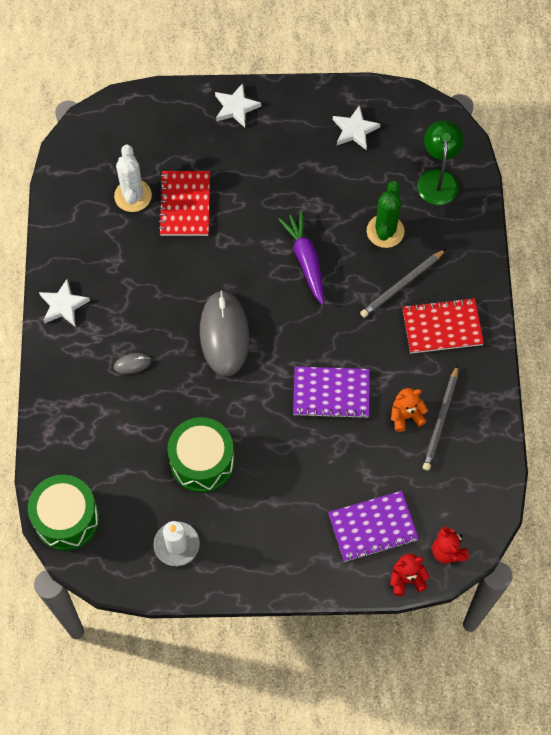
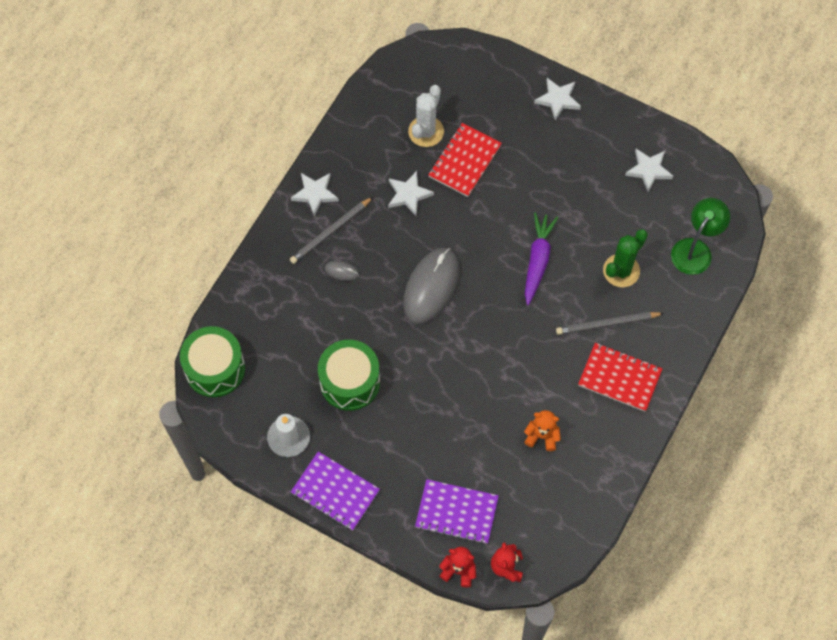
camera: 30 degrees right, 0 degrees up
(152, 261) = (408, 195): none -> white star
(331, 393) = (490, 383): purple notebook -> purple notebook (335, 492)
(441, 420) = (569, 455): grey pencil -> grey pencil (330, 232)

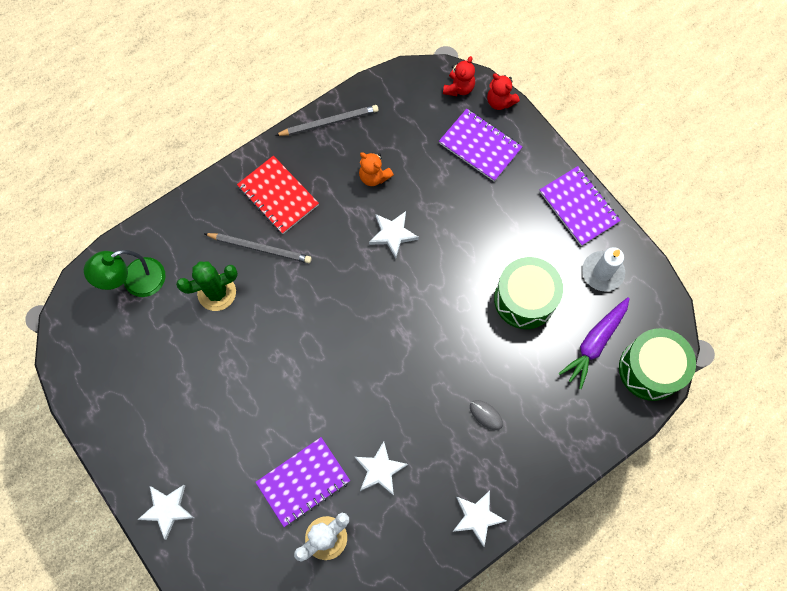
camera: 155 degrees left, 5 degrees up
(330, 232) = (479, 464): grey pencil -> grey pencil (329, 122)
(431, 287) = (404, 358): grey mouse -> none
(464, 161) = (303, 482): red notebook -> purple notebook
(537, 260) = (288, 339): purple carrot -> purple carrot (594, 343)
(649, 170) = (126, 383): white star -> white star (392, 234)

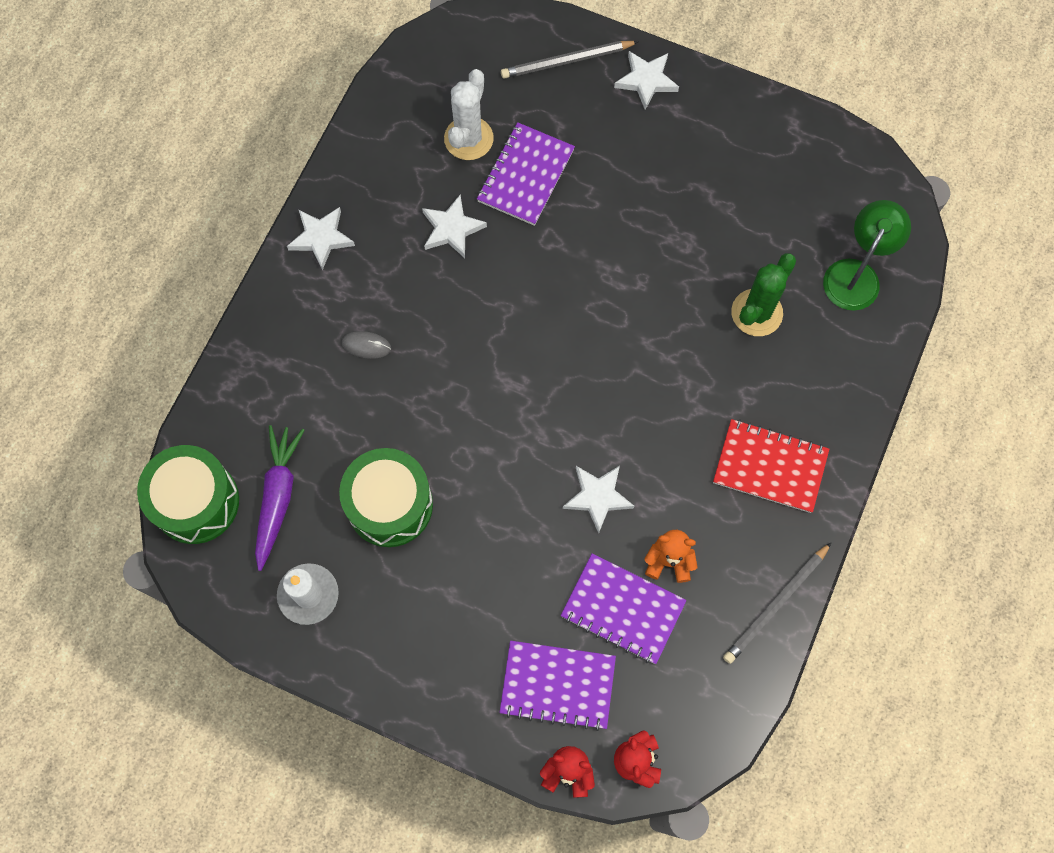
camera: 150 degrees right, 0 degrees up
(260, 248) = (745, 390): grey pencil -> grey pencil (566, 61)
(578, 207) = (381, 670): purple notebook -> purple notebook (622, 609)

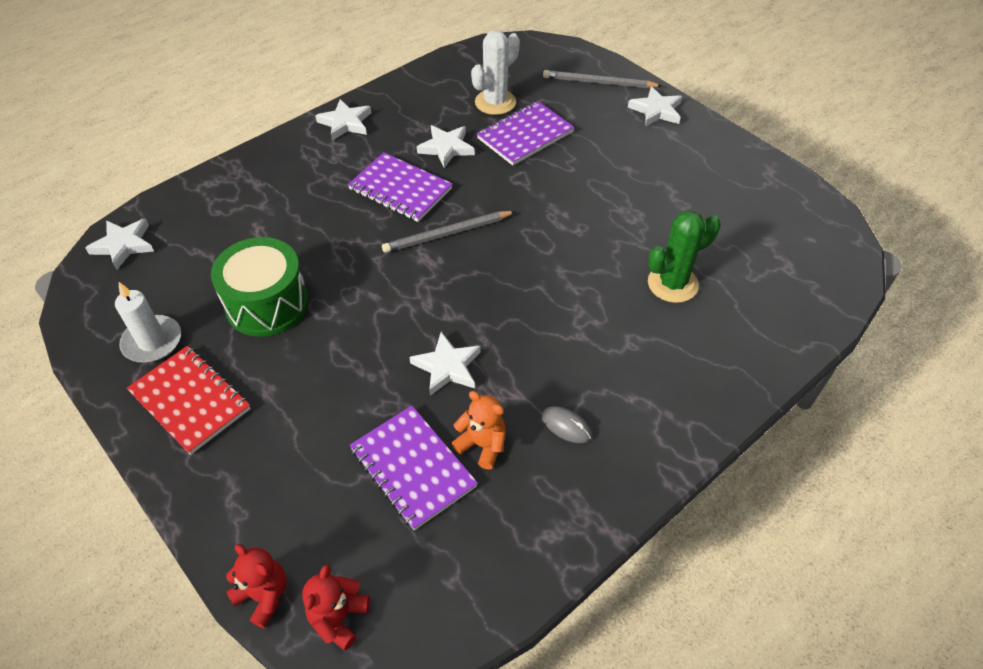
camera: 25 degrees right, 20 degrees down
(196, 502) = (123, 245): green drum -> white star
(278, 496) = (186, 265): purple carrot -> none
(366, 345) = (329, 194): grey mouse -> grey mouse (566, 426)
(557, 685) = (308, 508): purple notebook -> purple notebook (400, 189)
(770, 467) = (625, 405): red notebook -> red notebook (190, 401)
(776, 605) = (569, 530): grey pencil -> grey pencil (447, 234)
(856, 274) = (782, 288): green lamp -> none

